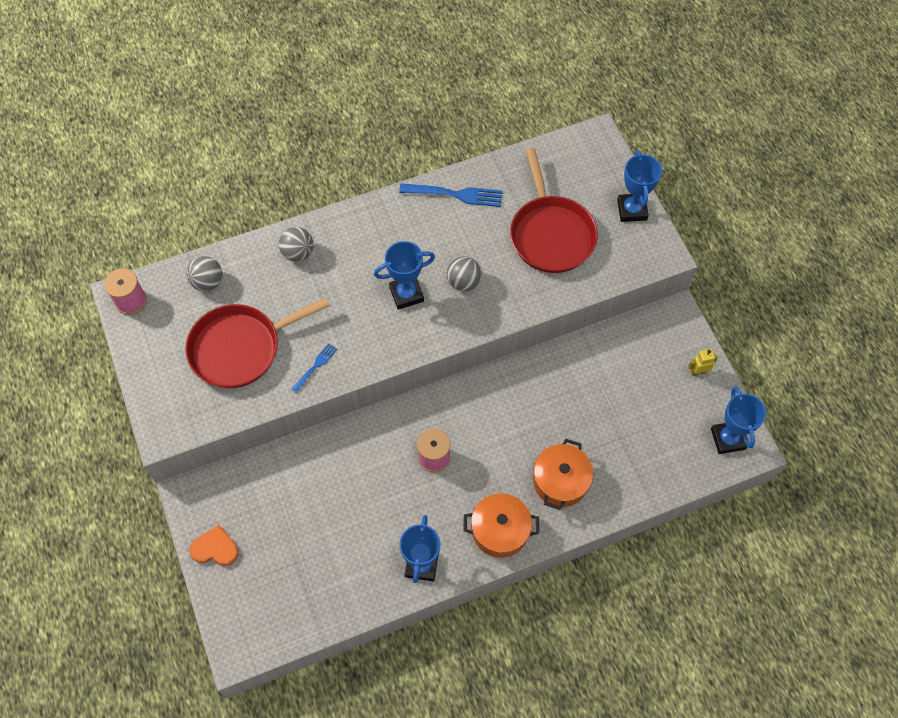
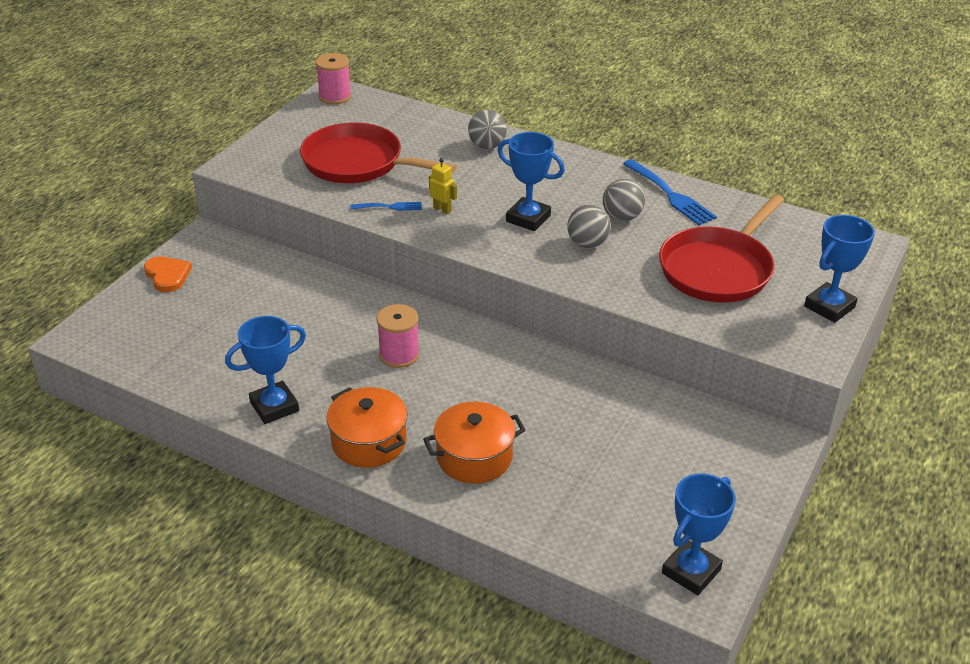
camera: 50 degrees right, 25 degrees down
(208, 282) = (398, 119): grey ball -> grey ball (622, 217)
(698, 371) = (740, 498): yellow robot -> yellow robot (442, 209)

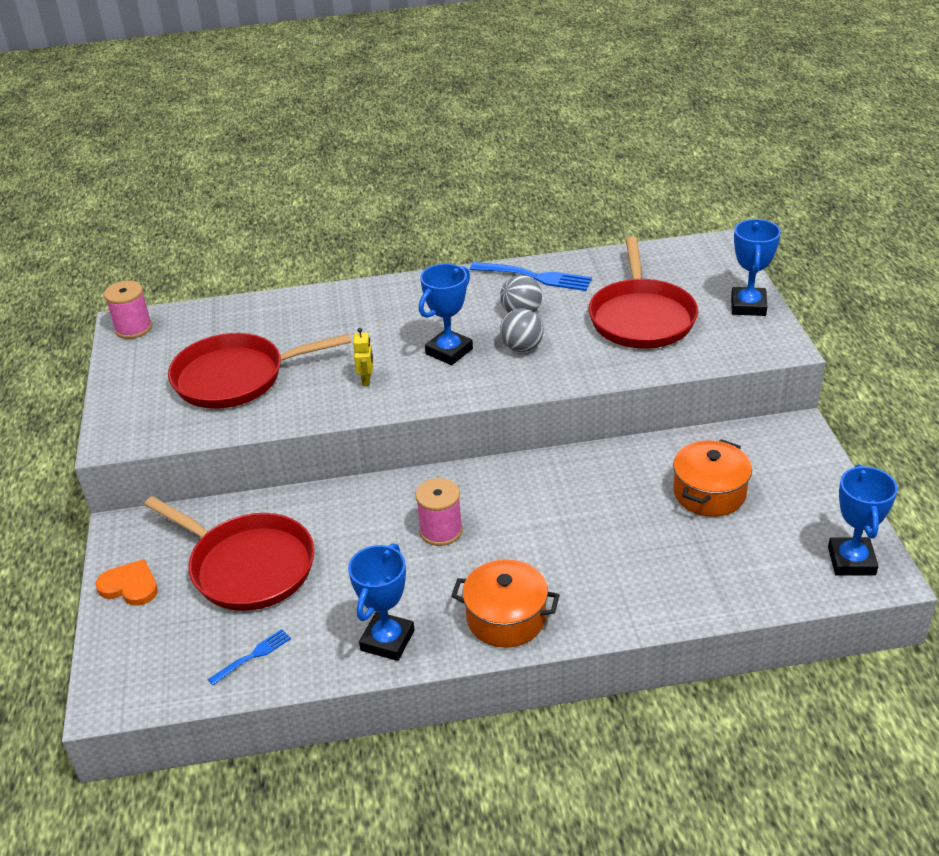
camera: 35 degrees left, 0 degrees up
(248, 304) = (248, 566): none -> red pan
(389, 207) = (316, 402): blue fork -> blue fork (252, 656)
(442, 209) = (366, 380): yellow robot -> yellow robot turned 90 degrees clockwise
(474, 457) = (604, 576): orange pot -> orange pot (709, 493)
(487, 146) = (336, 307): grey ball -> none
(528, 218) = (449, 351): blue trophy -> blue trophy turned 45 degrees counterclockwise

